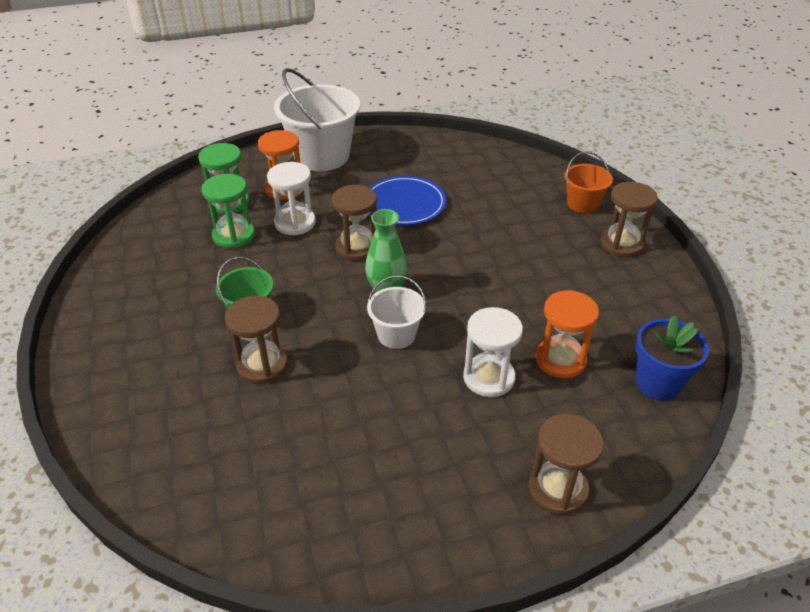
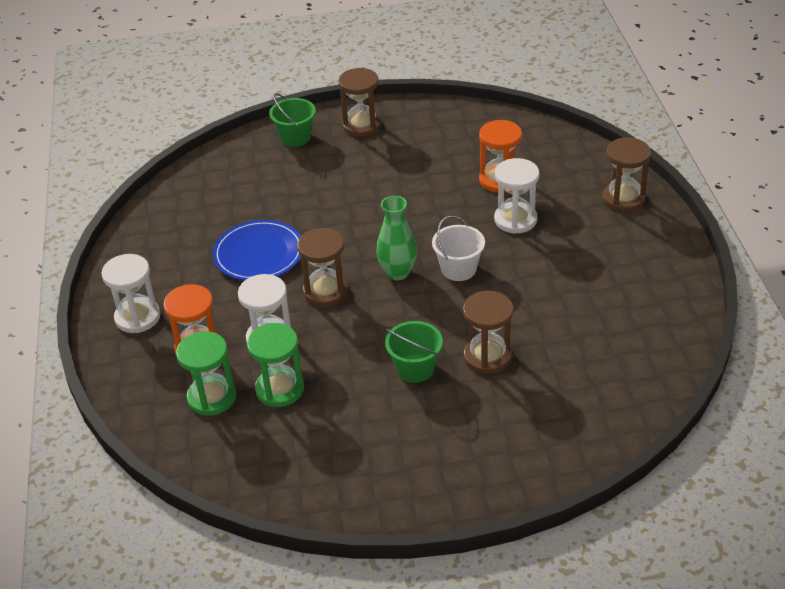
camera: 80 degrees left, 0 degrees up
(322, 156) = (137, 317): white bucket -> white hourglass
(583, 204) = (295, 137): orange bucket -> green bucket
(658, 383) = (529, 137): blue flower pot -> none

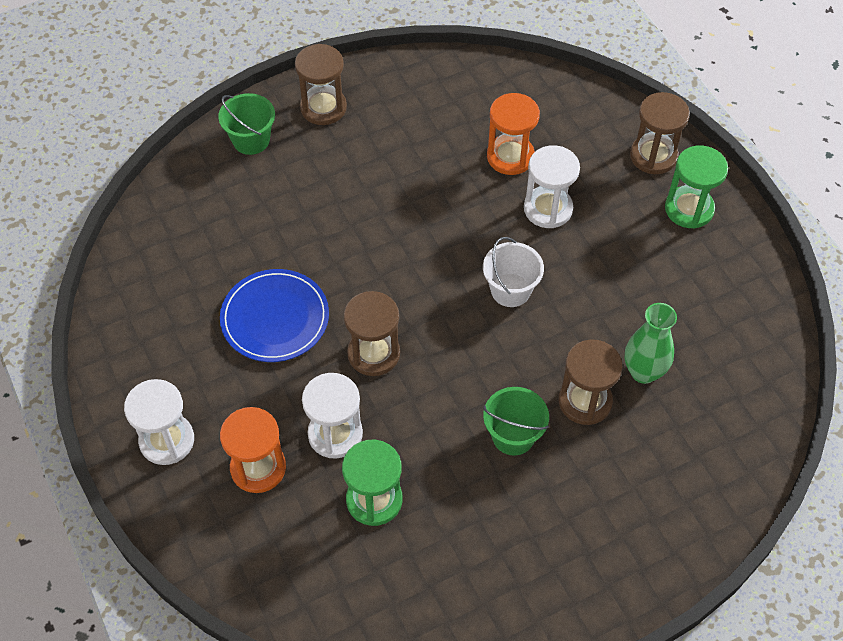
camera: 20 degrees left, 15 degrees up
(212, 397) = (301, 530): green hourglass -> green hourglass (689, 209)
(397, 273) = (445, 310): green vase -> green vase (643, 372)

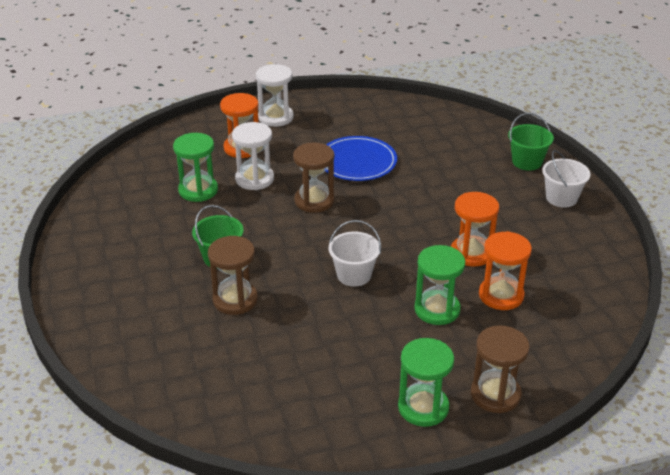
camera: 100 degrees right, 20 degrees down
(323, 108) = (561, 198): brown hourglass -> white bucket
(445, 185) = (471, 253): none -> orange hourglass
(548, 209) = (437, 309): white hourglass -> green hourglass
(643, 372) = (250, 339): green vase -> none

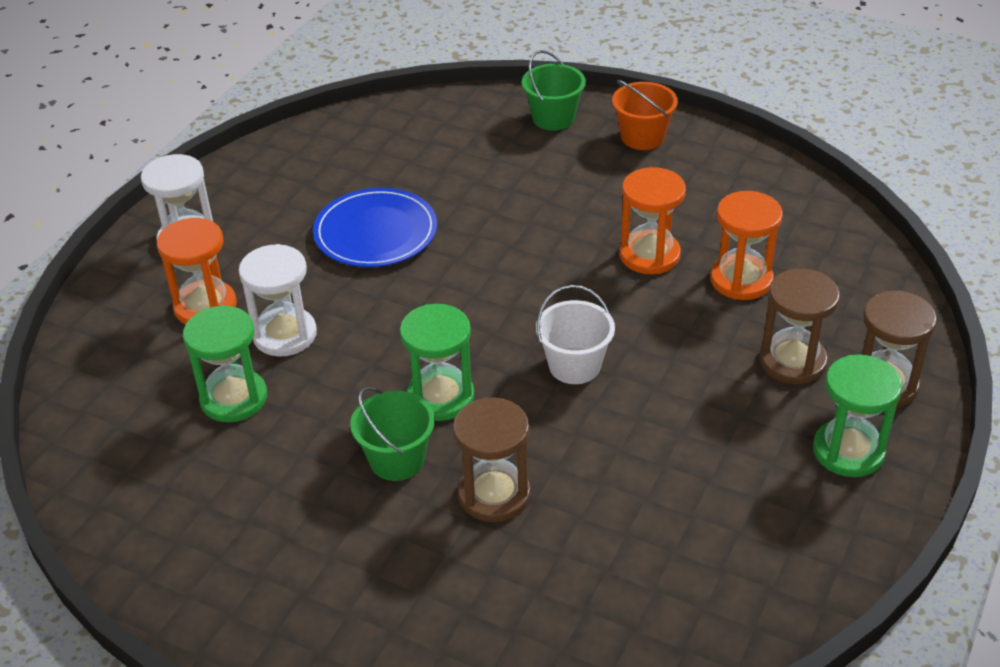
camera: 45 degrees left, 5 degrees up
(314, 201) = (399, 312): brown hourglass -> brown hourglass (792, 361)
(437, 309) = (709, 340): green hourglass -> green hourglass (440, 397)
(561, 198) = (642, 137): white bucket -> orange bucket

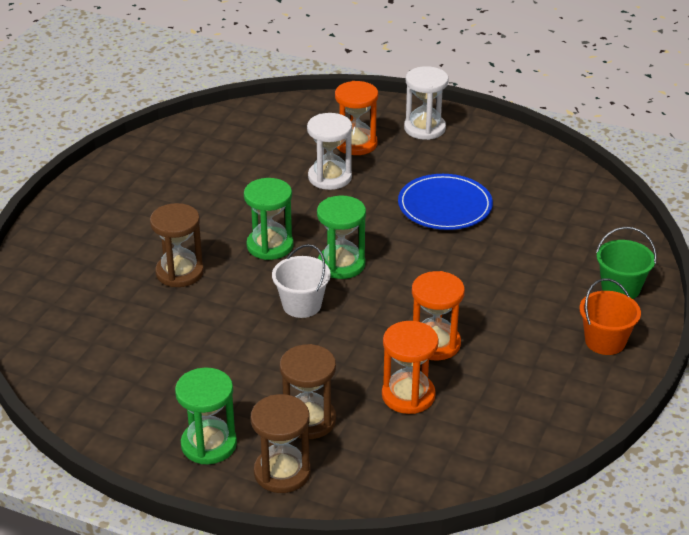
camera: 85 degrees right, 5 degrees down
(234, 398) = (269, 164): green hourglass -> green hourglass (341, 264)
(397, 460) = (213, 231): green bucket -> none

